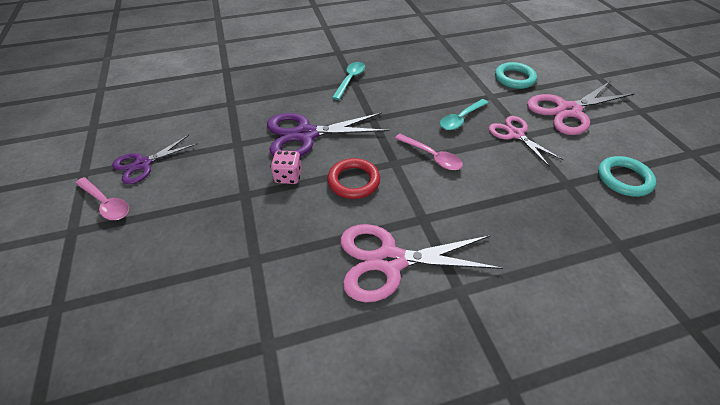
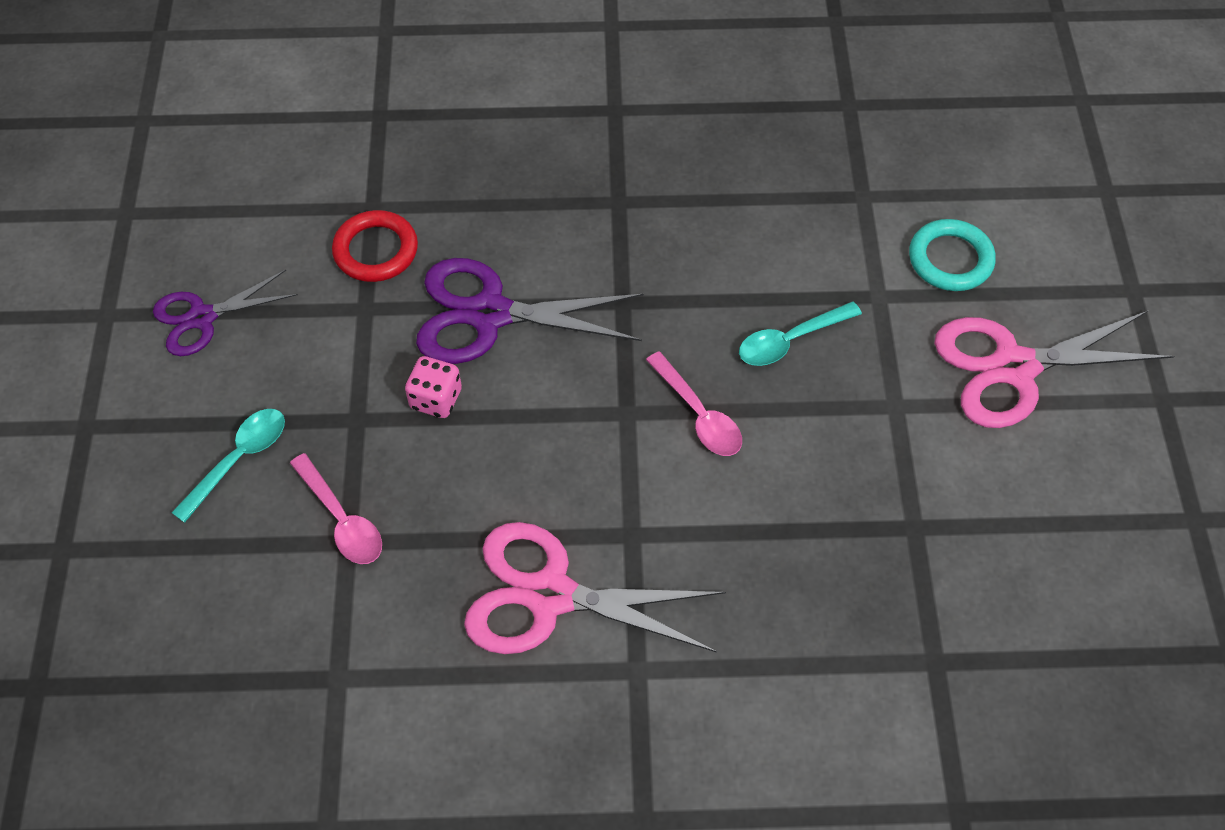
camera: 15 degrees right, 10 degrees up
(106, 203) = (138, 385): pink spoon -> pink spoon (341, 519)
(350, 80) = (613, 194): turquoise spoon -> turquoise spoon (238, 460)
(353, 181) = (543, 434): red ring -> red ring (376, 250)
(515, 134) = (877, 400): pink scissors -> none
(624, 179) = (1024, 542): turquoise ring -> none

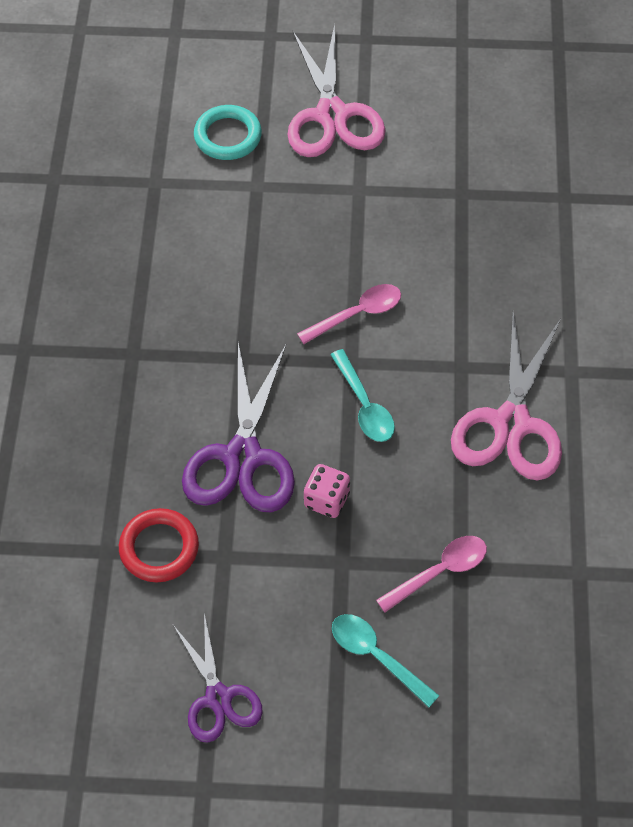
camera: 85 degrees left, 0 degrees up
(790, 340) = (293, 247): turquoise spoon -> turquoise spoon (364, 405)

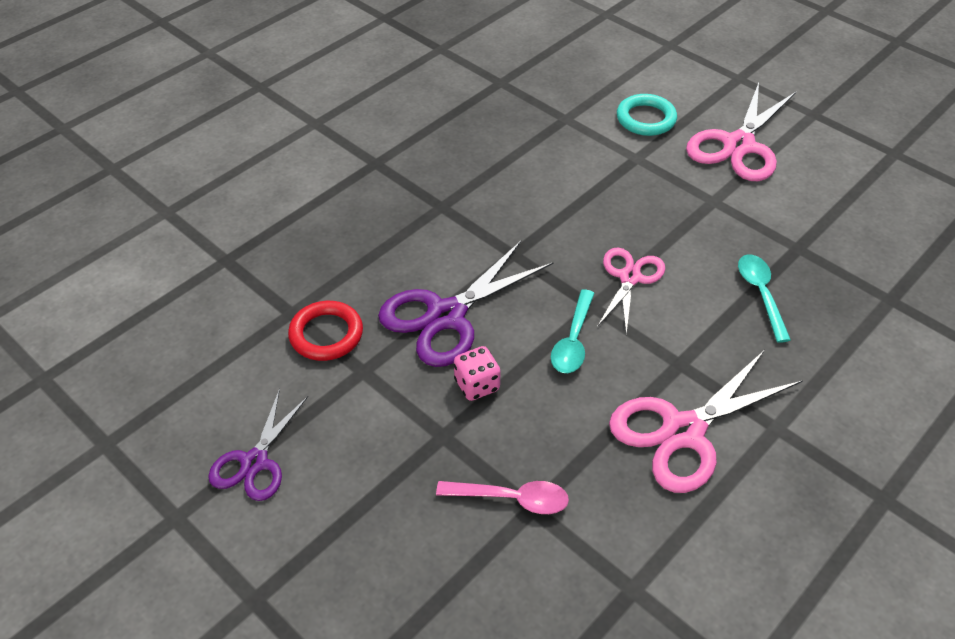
camera: 40 degrees right, 10 degrees down
(357, 314) = (629, 278): pink spoon -> pink scissors
(377, 656) = (397, 524): turquoise spoon -> turquoise spoon (761, 294)

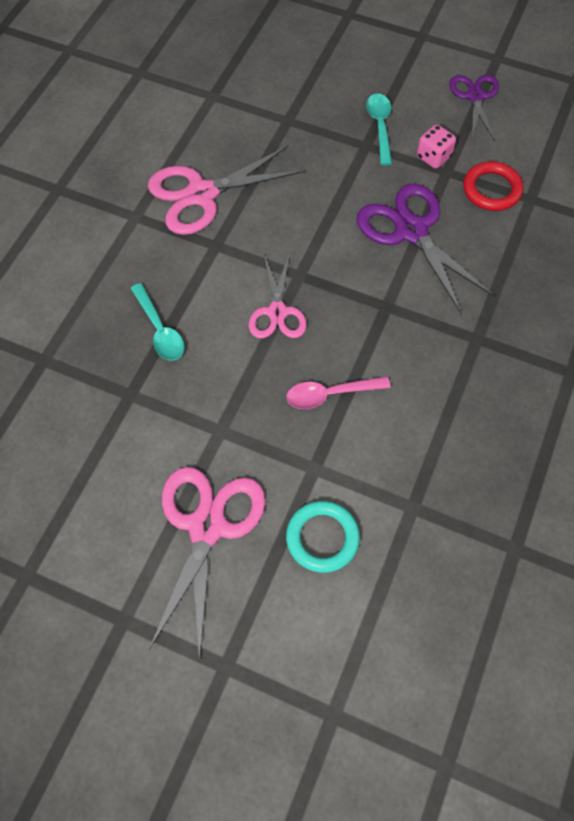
camera: 160 degrees right, 15 degrees up
(446, 316) = (411, 231): purple scissors -> purple scissors turned 60 degrees counterclockwise
(477, 385) = (360, 185): pink dice -> pink dice (433, 157)
(511, 499) = (303, 121): pink spoon -> pink spoon (330, 394)
(573, 340) = (304, 240): turquoise spoon -> turquoise spoon (380, 127)
(683, 431) = (202, 194): pink scissors -> pink scissors turned 150 degrees counterclockwise

